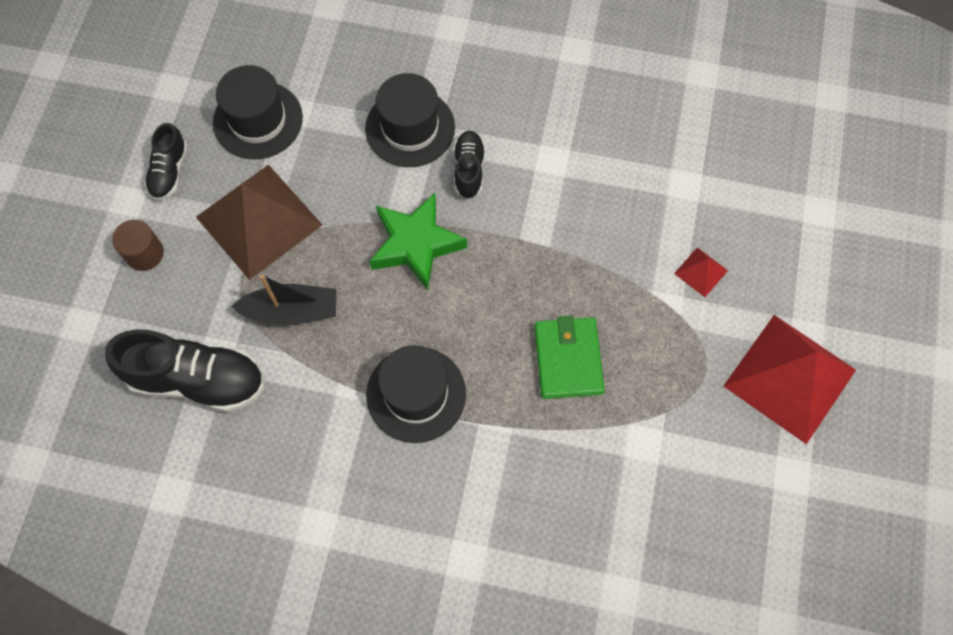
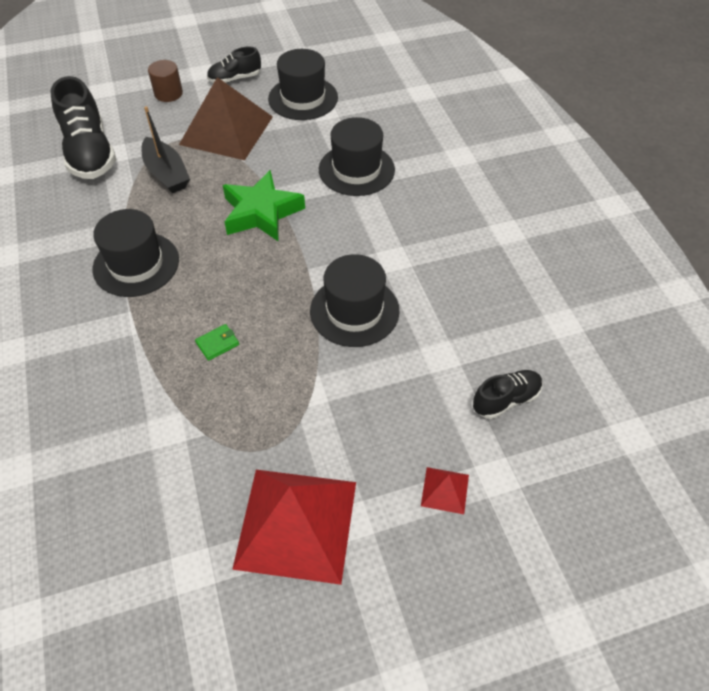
camera: 60 degrees right, 15 degrees down
(468, 170) = (346, 215): black shoe -> black shoe (505, 400)
(567, 359) = (217, 343): green wallet -> green wallet, size x0.48
(596, 225) = (354, 311): none -> black hat
(701, 272) = (361, 404): red pyramid -> red pyramid (445, 490)

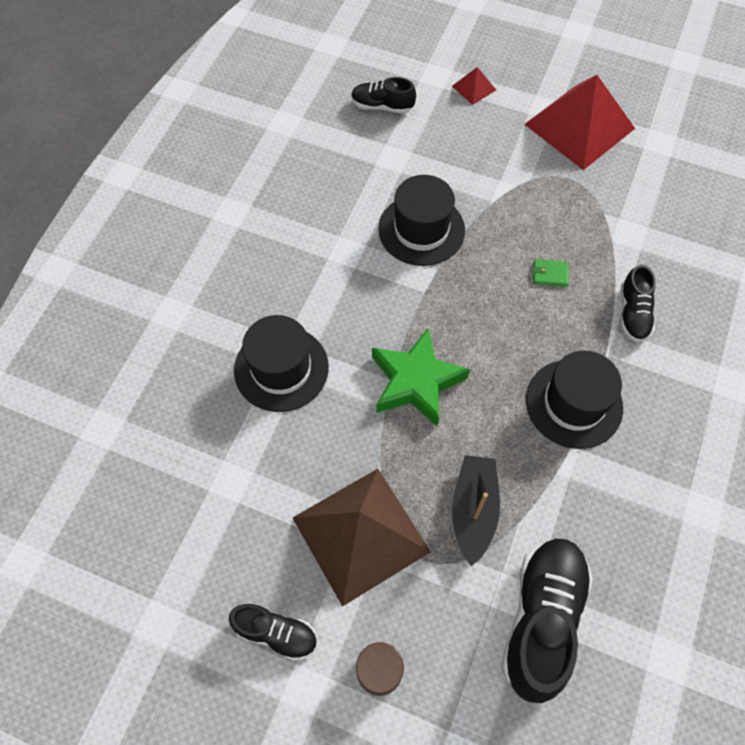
camera: 140 degrees left, 10 degrees up
(123, 356) = (633, 313): none -> black shoe
(303, 98) = (232, 523): black hat -> none

